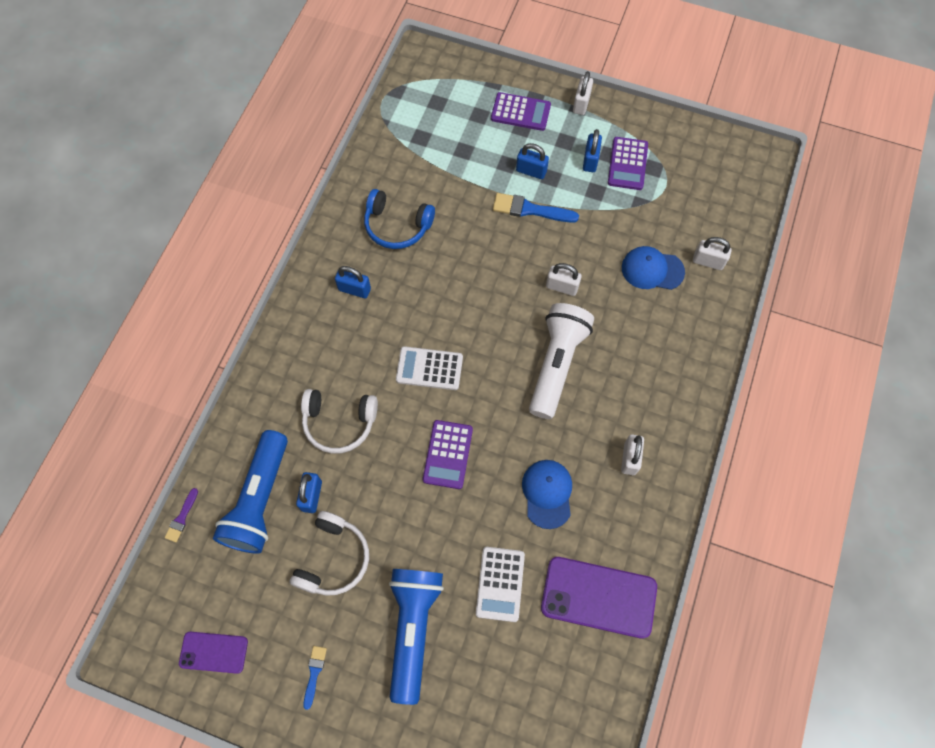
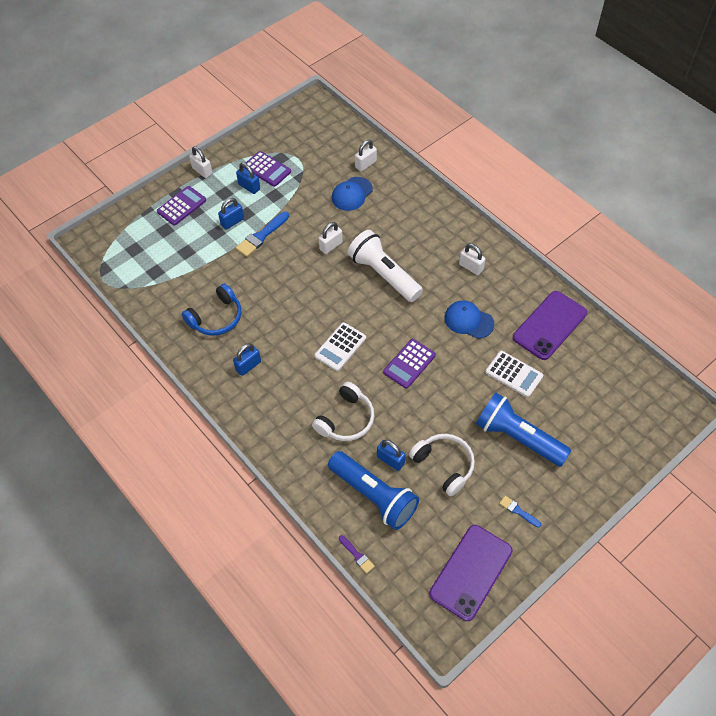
camera: 60 degrees left, 10 degrees down
(213, 652) = (471, 572): purple phone -> purple phone, size x1.75
(448, 454) = (409, 364): purple calculator -> purple calculator turned 90 degrees clockwise

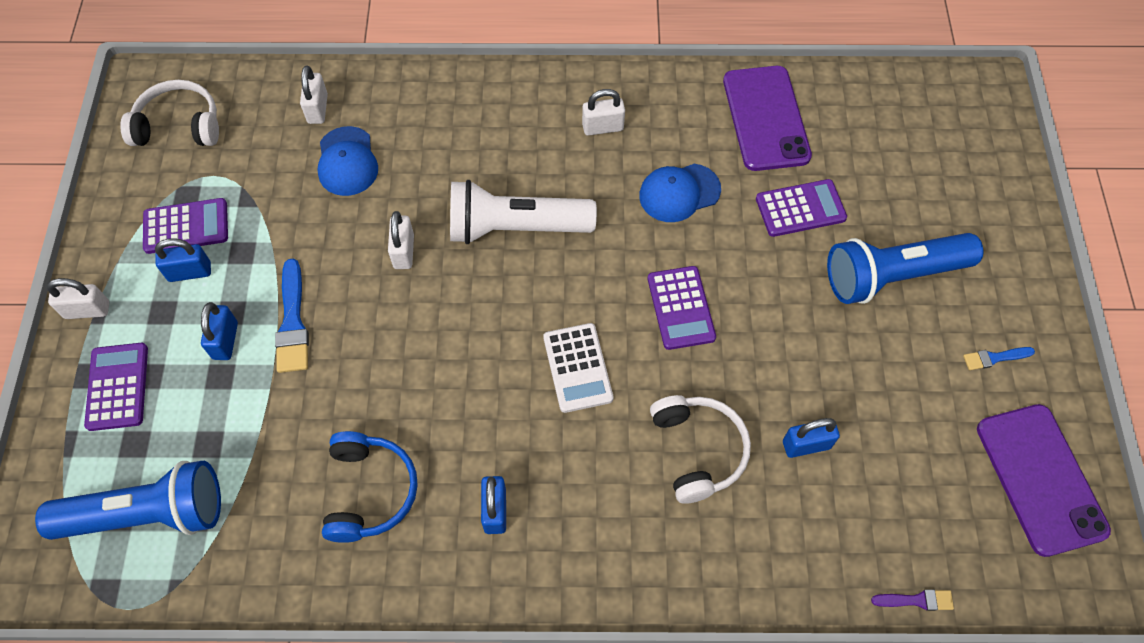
camera: 50 degrees left, 5 degrees up
(374, 495) = (843, 507): blue flashlight -> blue flashlight (148, 514)
(444, 465) = (865, 388): white headphones -> white headphones (179, 125)
(514, 374) = (800, 208): white calculator -> purple calculator

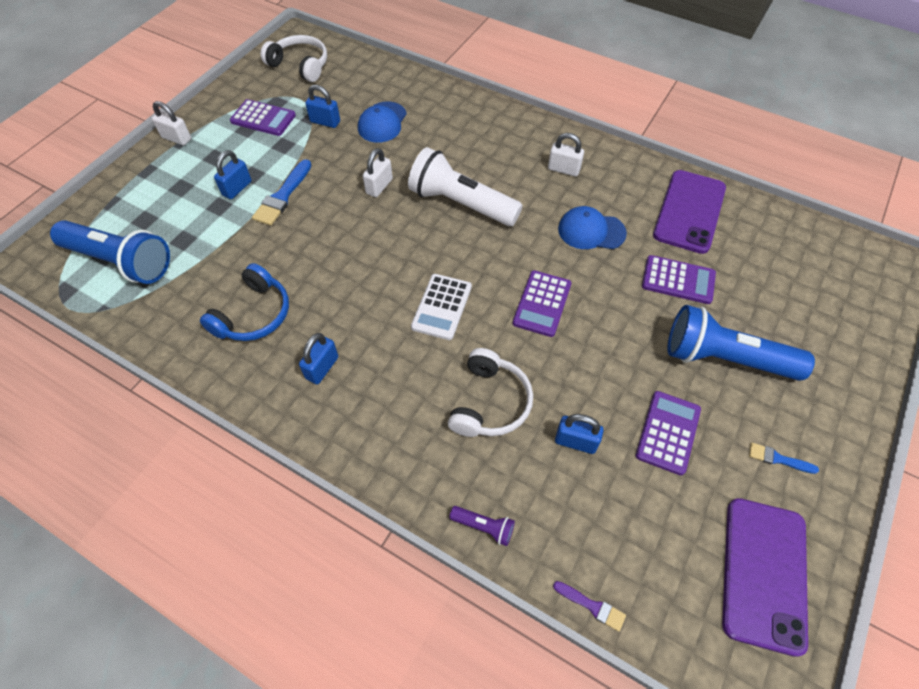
camera: 30 degrees right, 5 degrees down
(117, 387) = (160, 185): purple calculator -> purple calculator (668, 432)
(190, 272) = (246, 143): blue padlock -> blue padlock (325, 122)
(318, 109) = (386, 87): white padlock -> none
(774, 584) = (484, 526): none -> purple flashlight

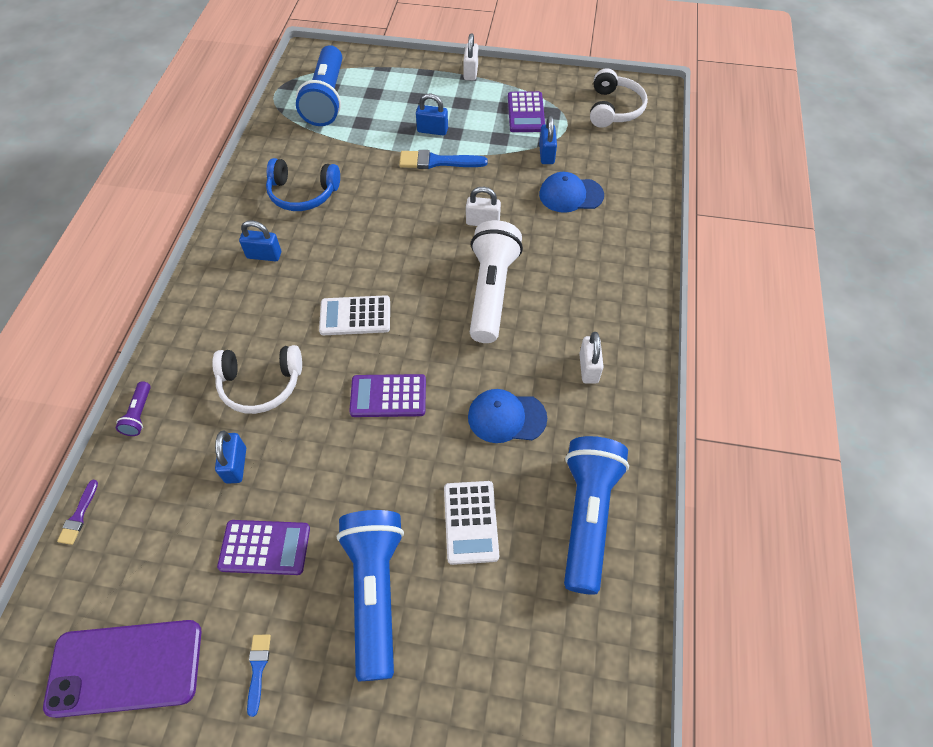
camera: 70 degrees right, 0 degrees up
(591, 231) = (506, 417): blue cap -> blue cap turned 75 degrees counterclockwise
(678, 280) = (471, 522): purple calculator -> white calculator
(689, 211) = (587, 516): purple phone -> blue flashlight

